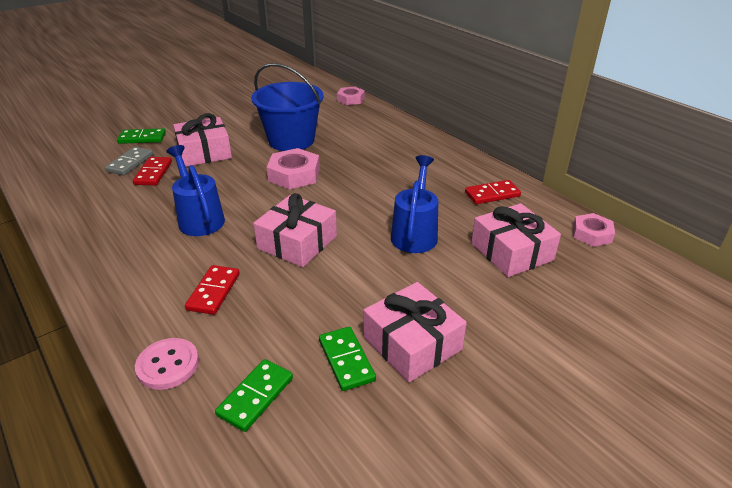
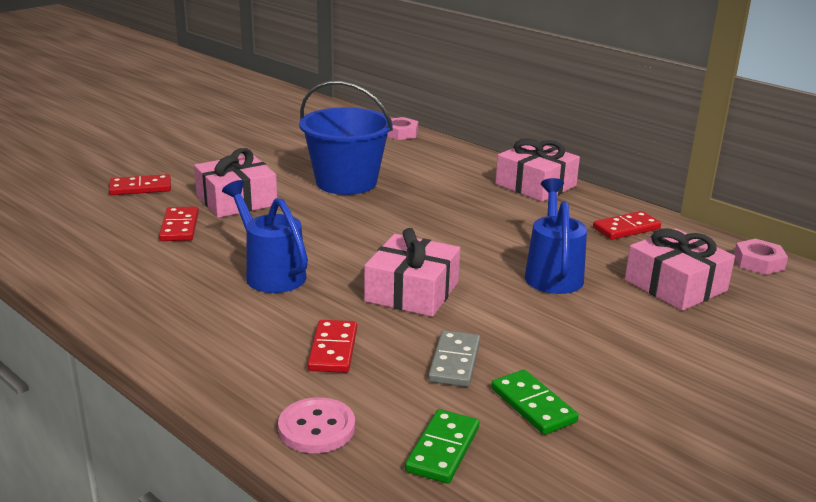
camera: 10 degrees left, 10 degrees down
(130, 163) = (140, 217): grey domino -> grey domino (454, 362)
(142, 138) = (140, 188): green domino -> red domino
(294, 175) = (370, 220): pink nut -> none
(412, 343) = (602, 383): pink gift -> pink gift (535, 185)

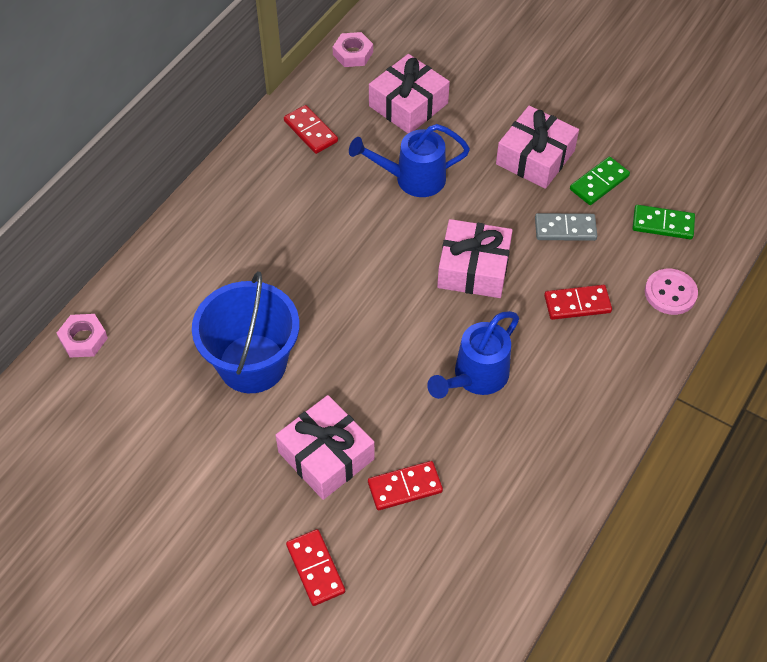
camera: 100 degrees left, 30 degrees up
(535, 185) = (224, 199): pink gift -> pink gift (535, 157)

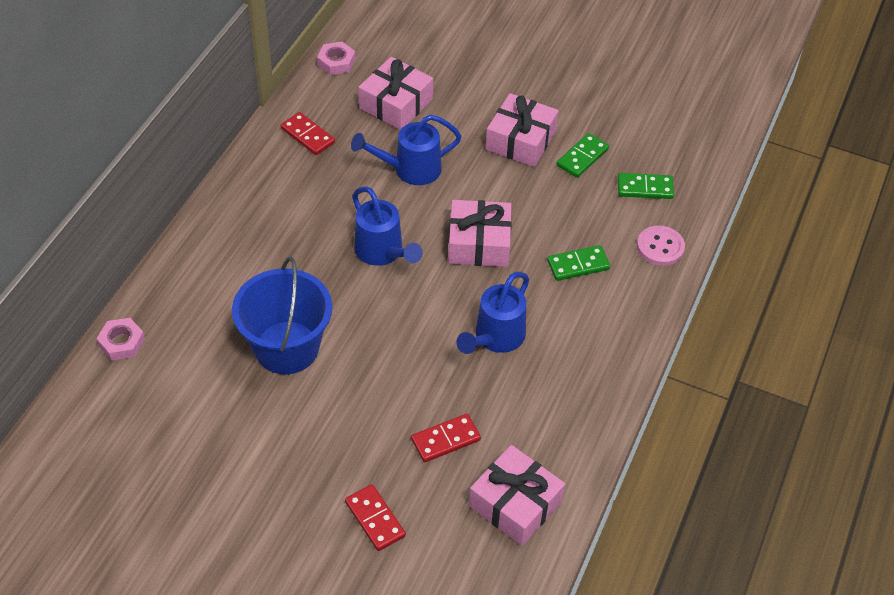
camera: 10 degrees left, 5 degrees down
(326, 455) = (369, 420): pink gift -> pink gift (515, 503)
(369, 268) = (382, 252): none -> blue watering can
(565, 229) = (557, 201): grey domino -> none
(577, 304) = (578, 265): red domino -> green domino

